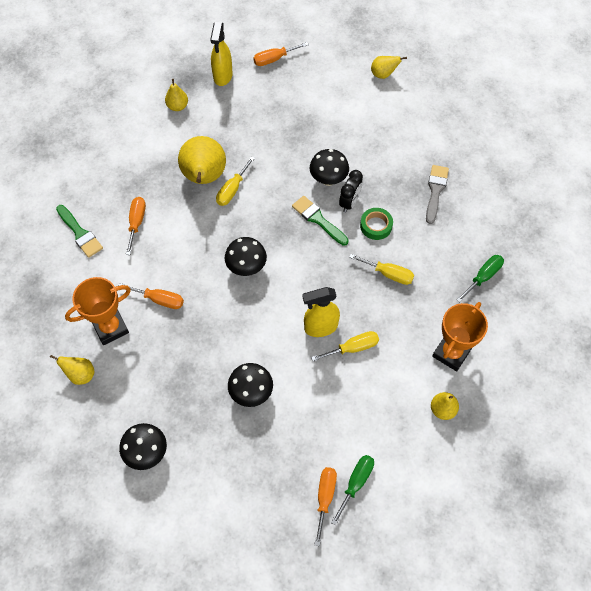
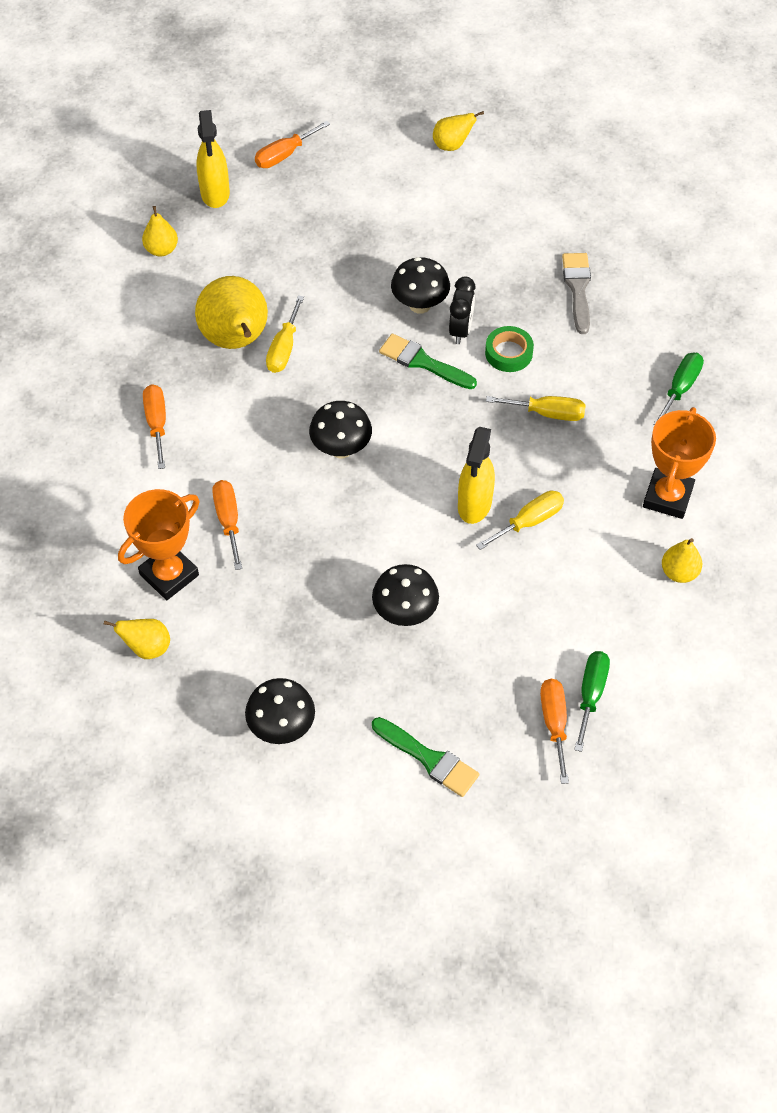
camera: 15 degrees left, 5 degrees down
(80, 233) = (76, 456): green brush -> green brush (428, 758)
(159, 300) = (228, 521): orange screwdriver -> orange screwdriver turned 105 degrees counterclockwise
(320, 327) = (474, 505): yellow spray bottle -> yellow spray bottle turned 45 degrees counterclockwise

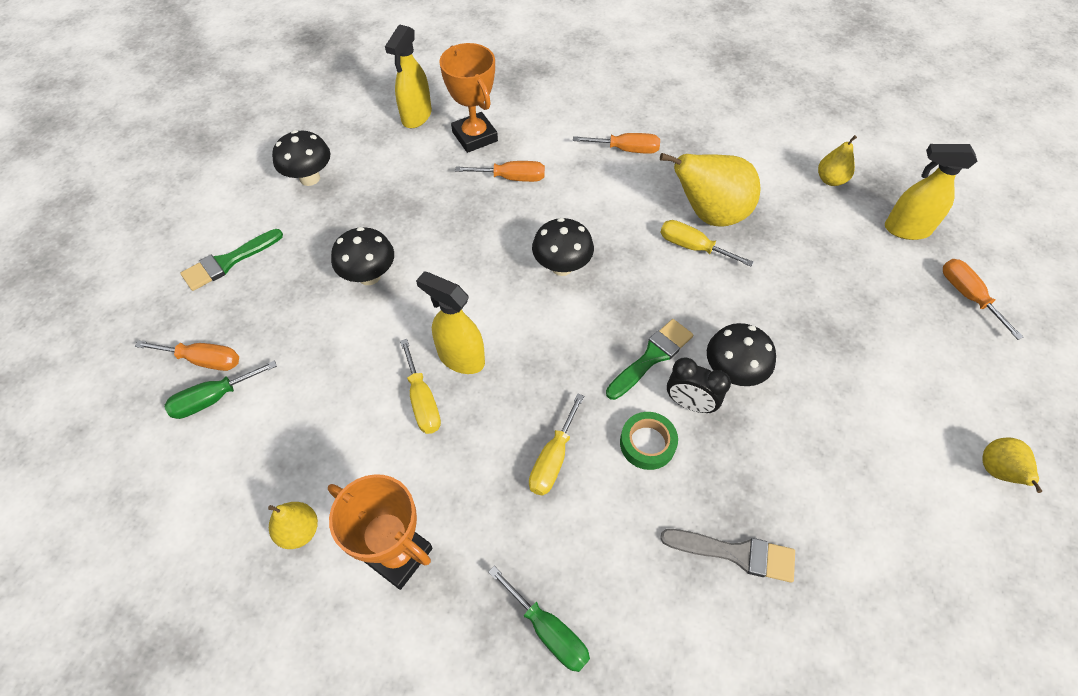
camera: 105 degrees right, 0 degrees up
(147, 648) = (416, 116): yellow pear -> yellow spray bottle
(591, 694) = (213, 399): green screwdriver -> green screwdriver turned 120 degrees clockwise

